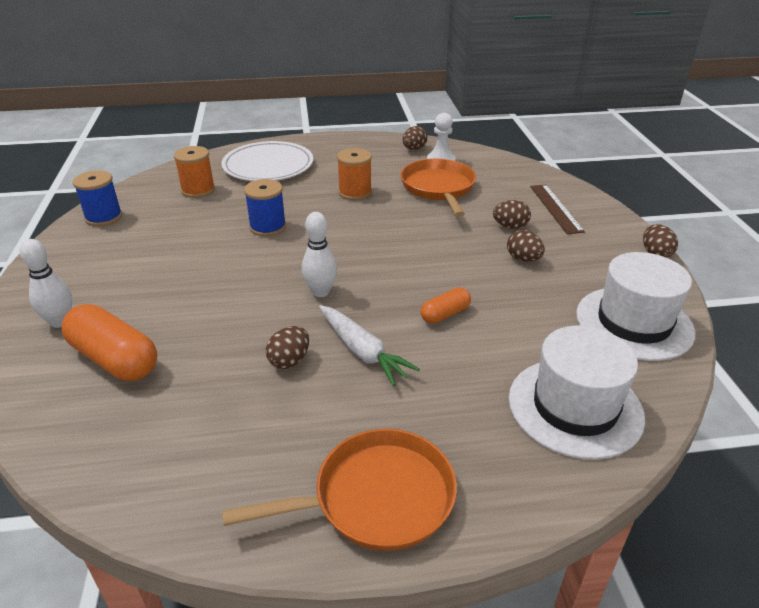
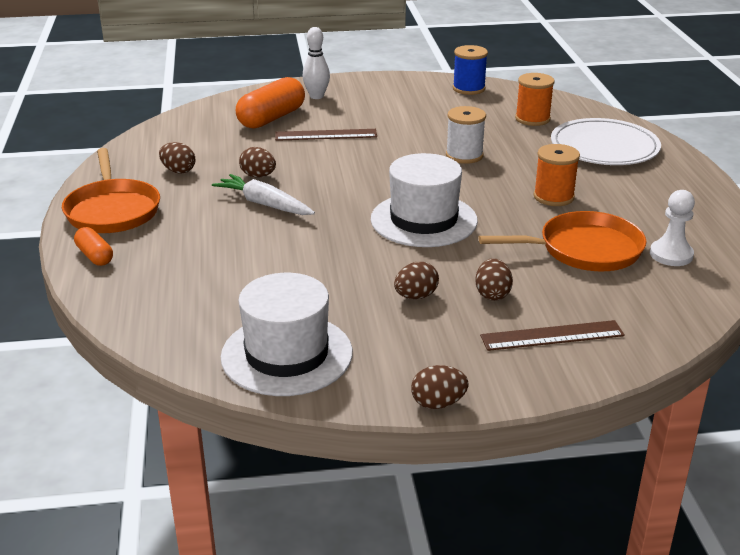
camera: 90 degrees right, 5 degrees down
(188, 311) = (326, 135): none -> brown ruler
(268, 227) = (464, 155): blue spool -> white spool
(320, 292) = (351, 184): white bowling pin -> none
(362, 351) = (264, 204): white carrot -> white carrot turned 75 degrees clockwise
(414, 149) = (701, 236): brown egg -> brown egg (178, 171)
(445, 314) = (312, 243): orange capsule -> orange capsule (95, 256)
(575, 407) = (171, 298): white hat -> white hat (424, 220)

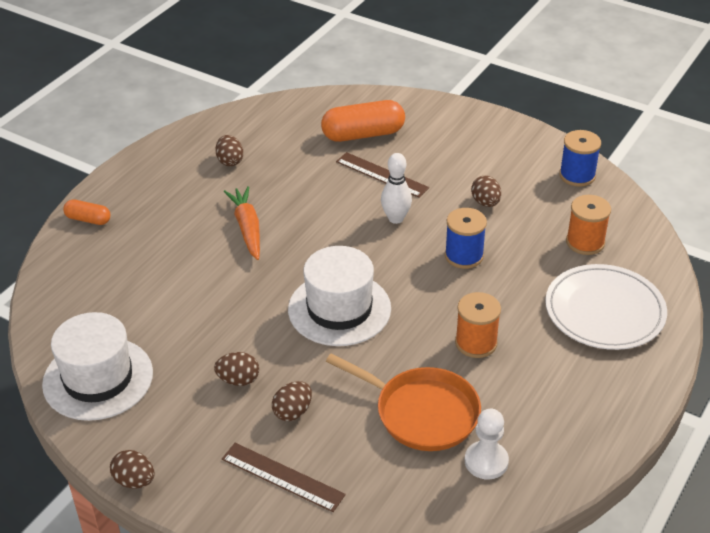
camera: 40 degrees right, 10 degrees up
(95, 256) = (88, 219): orange capsule -> orange capsule turned 75 degrees counterclockwise
(112, 210) = (145, 180): orange pan -> none
(258, 176) = (277, 196): brown egg -> brown egg (485, 203)
(264, 204) = (247, 228): white carrot -> orange carrot
(316, 96) = (430, 124): white bowling pin -> white bowling pin (396, 218)
(464, 155) = (464, 256): white spool -> blue spool

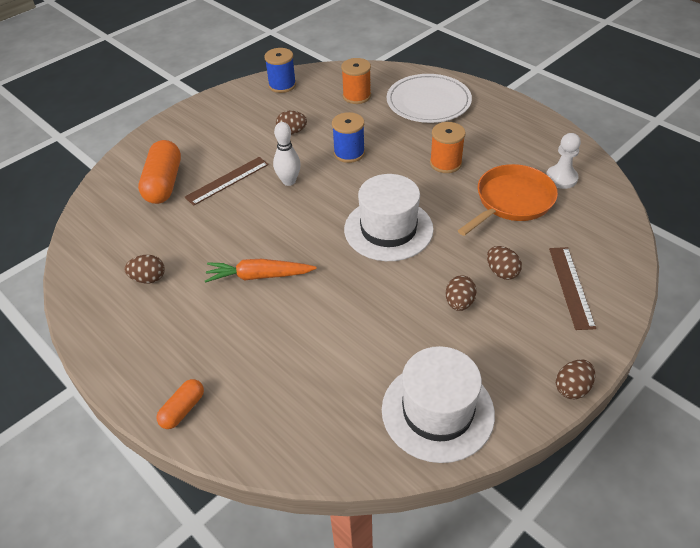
camera: 75 degrees left, 5 degrees up
(282, 477) = (571, 287): brown ruler -> brown ruler turned 45 degrees counterclockwise

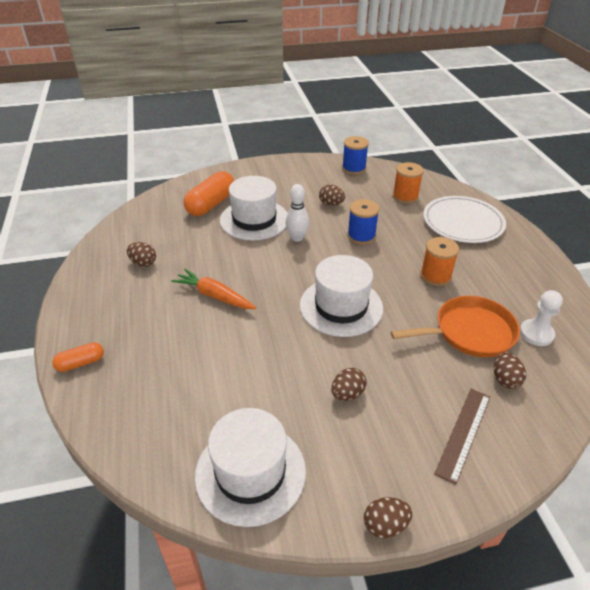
camera: 30 degrees right, 5 degrees down
(227, 181) = (254, 219): brown ruler -> white hat
(502, 272) = (408, 387): brown egg -> brown egg (505, 379)

